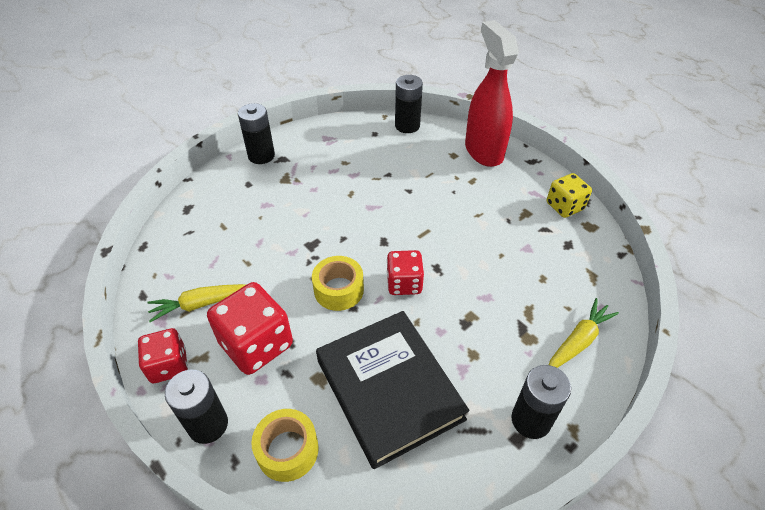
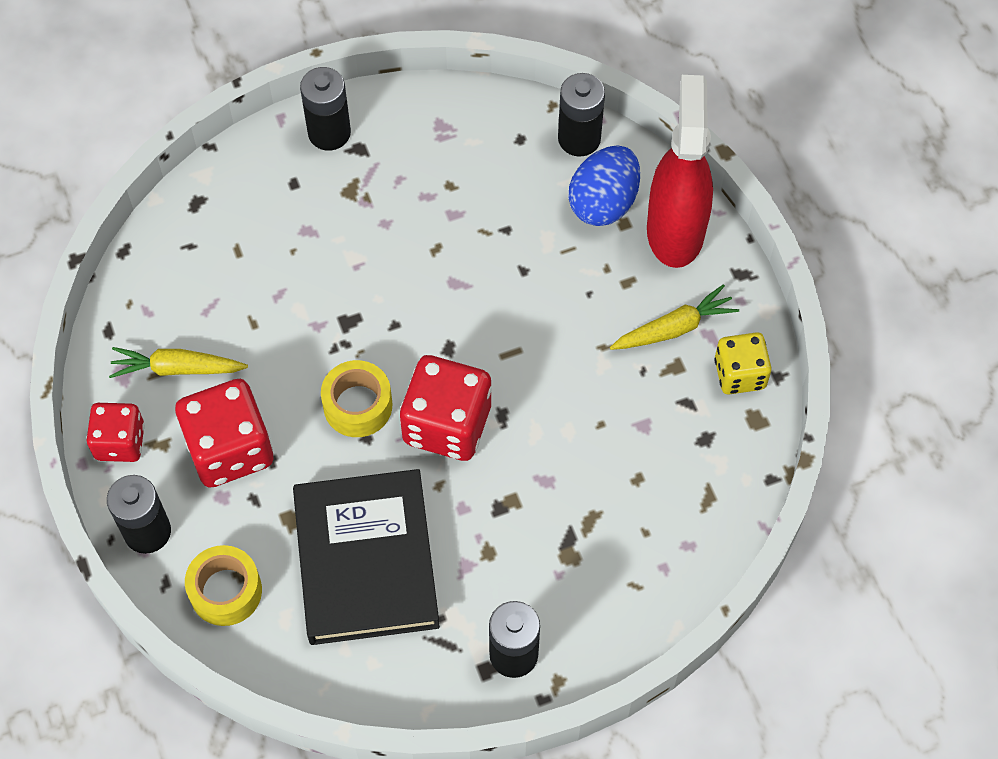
camera: 20 degrees right, 15 degrees up
(404, 283) = (447, 424): red dice -> red dice, size x1.60
(437, 149) = (603, 202): none -> blue egg
(578, 341) = (630, 580): yellow carrot -> yellow carrot (674, 328)

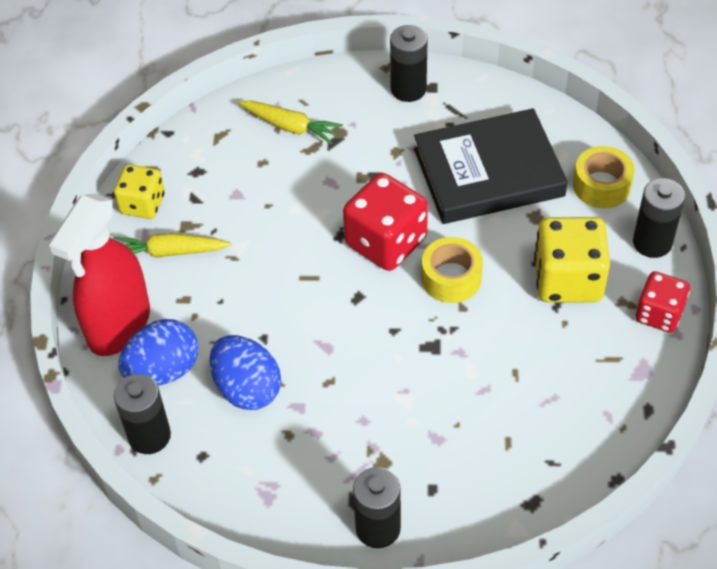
camera: 155 degrees left, 10 degrees down
(177, 368) = (594, 356): yellow carrot -> yellow carrot (290, 127)
(230, 449) = (568, 280): red dice -> yellow dice
(366, 561) = (488, 173): black book -> black book turned 60 degrees clockwise
(512, 213) = (247, 388): none -> blue egg

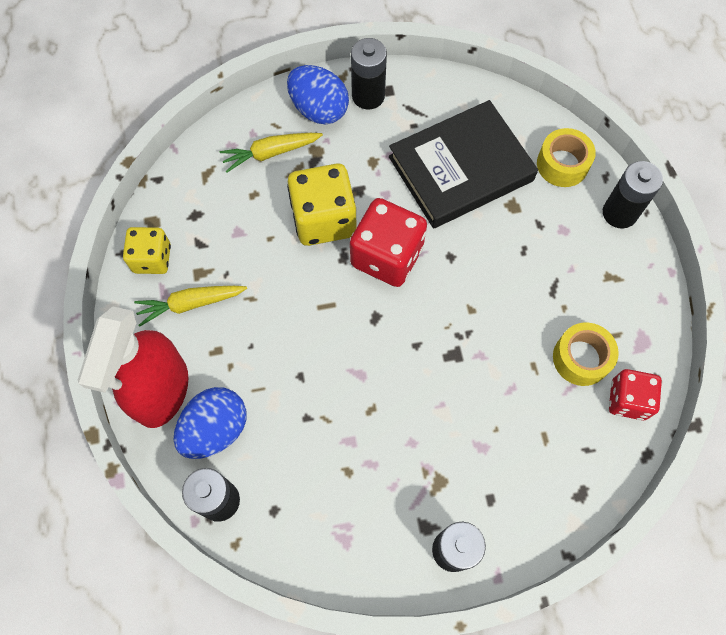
camera: 15 degrees left, 15 degrees up
(247, 388) = (298, 432): blue egg -> blue egg (319, 109)
(290, 127) = (270, 153): yellow carrot -> yellow carrot turned 150 degrees clockwise
(451, 278) = (454, 282): yellow tape -> yellow tape (581, 358)
(568, 280) = (556, 264): yellow dice -> yellow dice (324, 219)
(659, 314) = (643, 283): red dice -> red dice (627, 400)

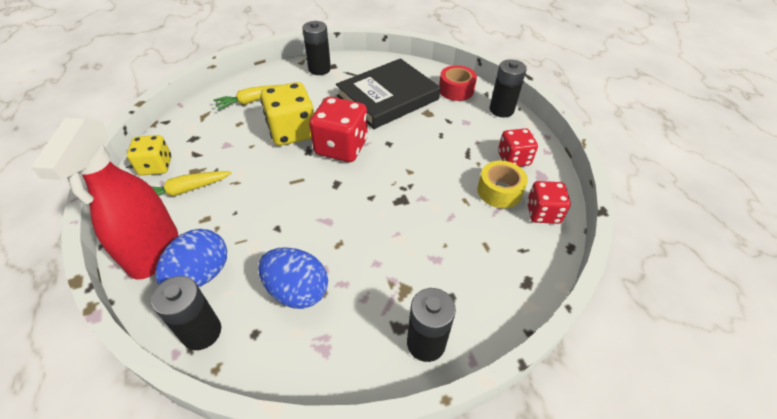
camera: 10 degrees left, 20 degrees down
(319, 109) = (286, 78): blue egg -> blue egg (297, 291)
(562, 164) = (456, 90): yellow tape -> red tape
(613, 306) = (513, 159): none -> red dice

